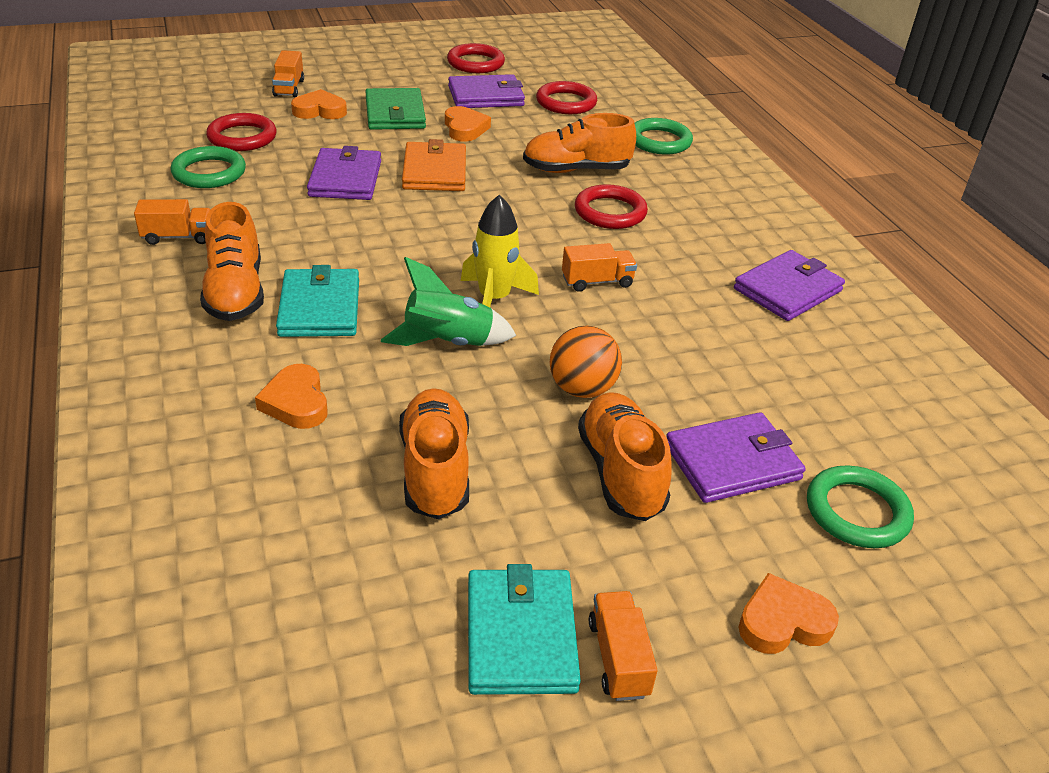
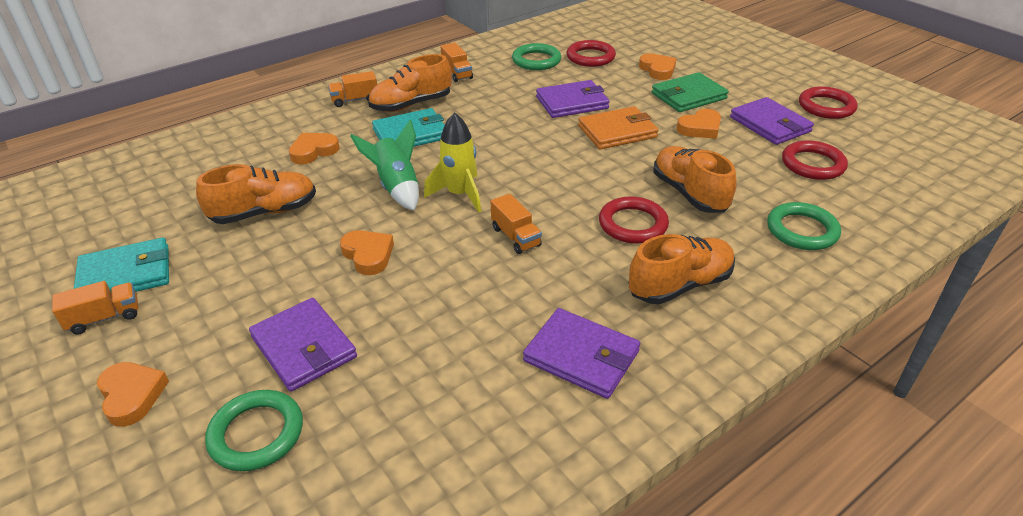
camera: 75 degrees right, 0 degrees up
(289, 88) = (677, 52): orange truck -> orange truck (355, 100)
(582, 389) = (368, 255): orange ball -> orange heart
(621, 473) = (278, 290): orange shoe -> orange shoe (680, 285)

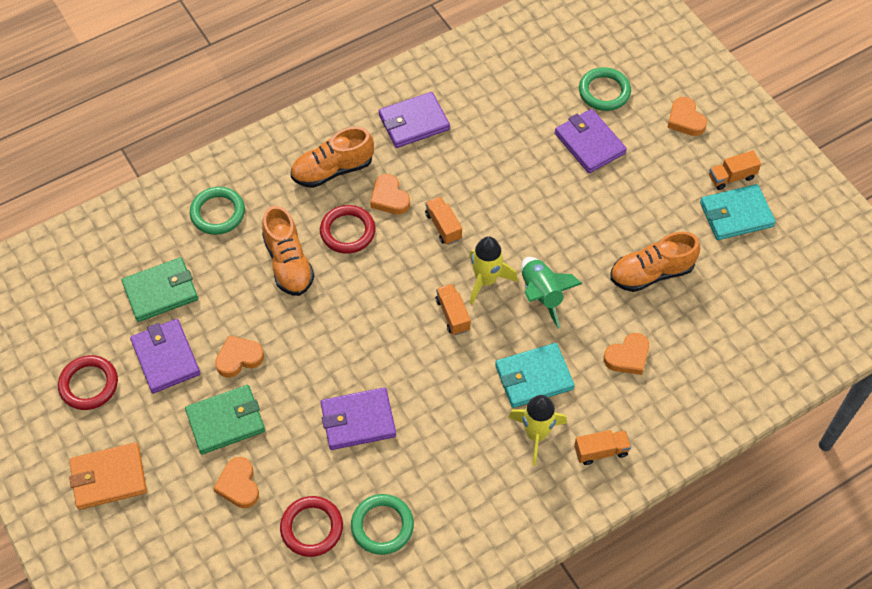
camera: 175 degrees left, 20 degrees up
(368, 255) = (557, 218): orange heart -> orange heart (389, 198)
(411, 105) = (536, 434): orange shoe -> yellow rocket
(457, 73) = (484, 503): orange truck -> orange truck (452, 315)
(581, 356) = (414, 122): purple wallet -> purple wallet turned 60 degrees counterclockwise
(617, 131) = (324, 360): orange wallet -> orange wallet (108, 477)
(812, 164) = (161, 291): red ring -> green wallet

